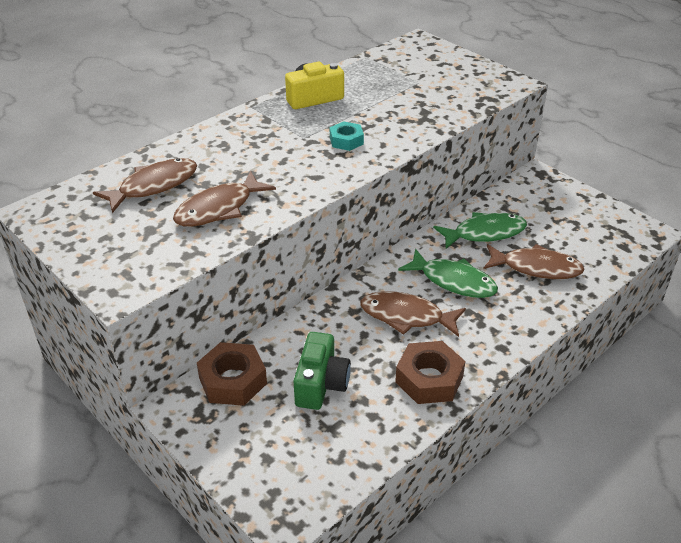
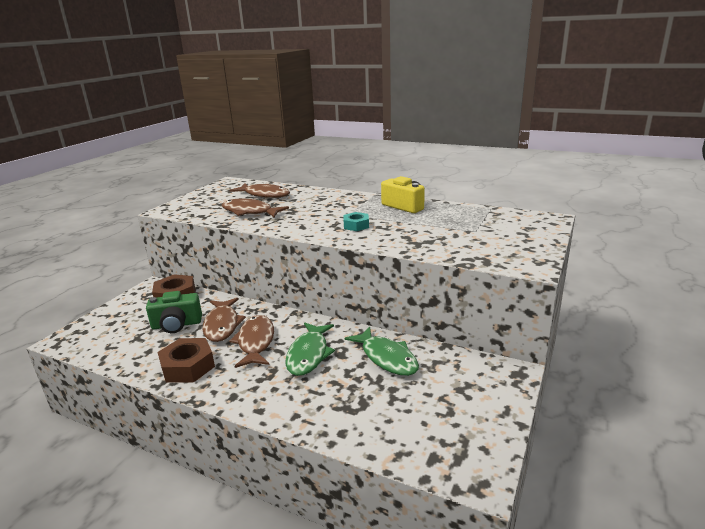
camera: 70 degrees right, 15 degrees down
(536, 268) = (354, 397): brown fish -> brown fish (222, 325)

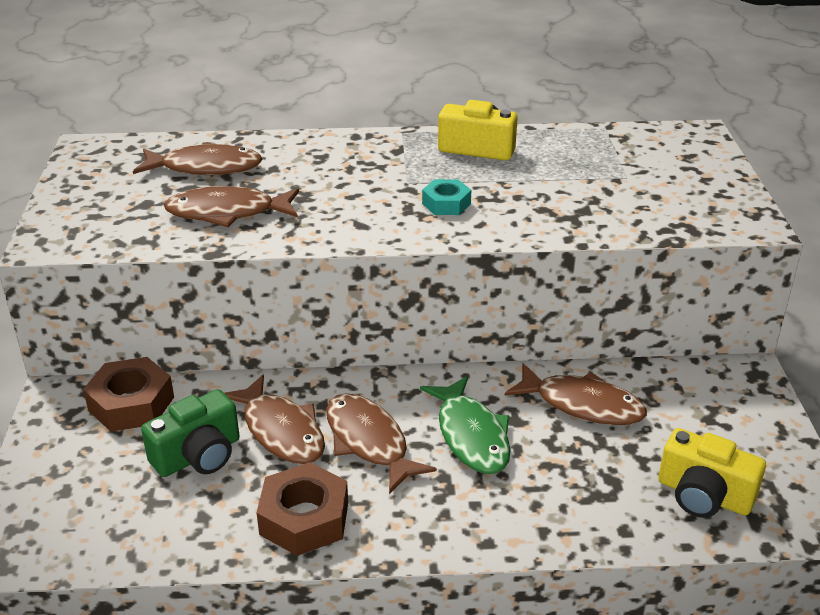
camera: 30 degrees left, 10 degrees up
(387, 358) = (582, 404): green fish -> brown fish
(412, 431) = (703, 495): none -> yellow camera

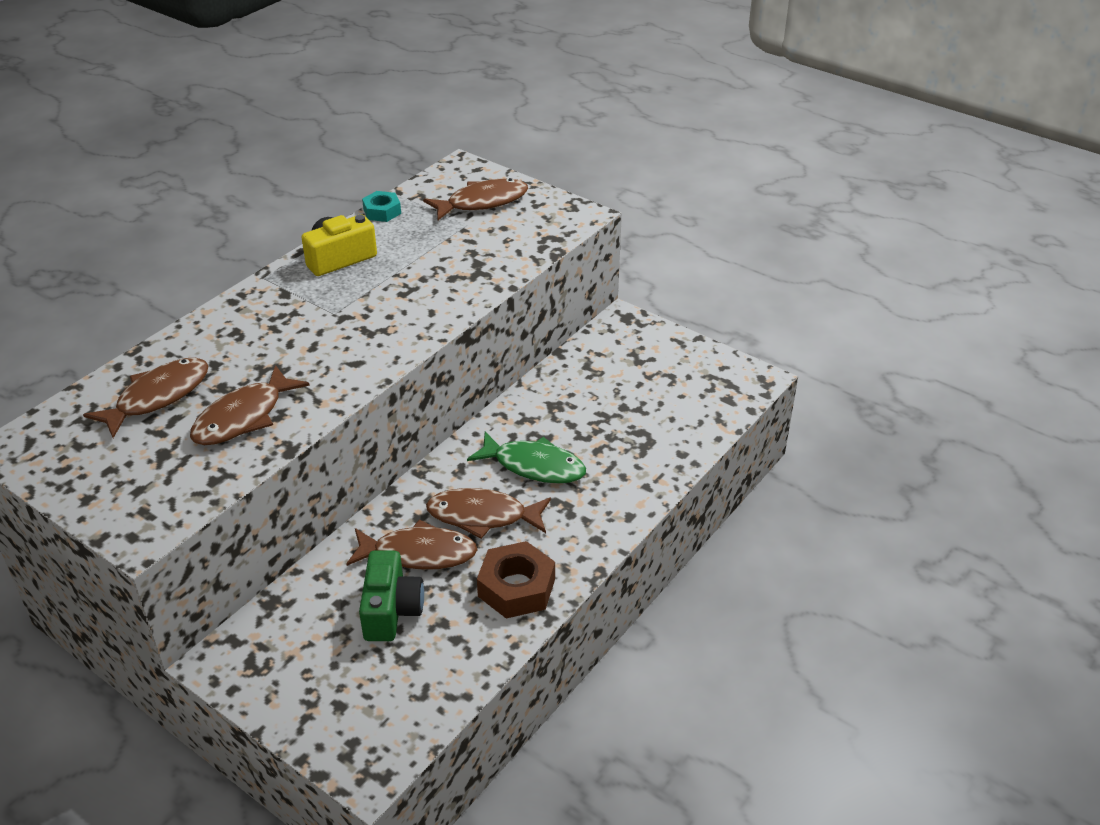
camera: 50 degrees left, 5 degrees up
(131, 403) = (285, 621): brown nut -> none
(446, 203) = (386, 312): turquoise nut -> turquoise nut (382, 211)
(582, 404) = (566, 401): brown fish -> brown fish (482, 202)
(703, 495) = (691, 405): yellow camera -> none

